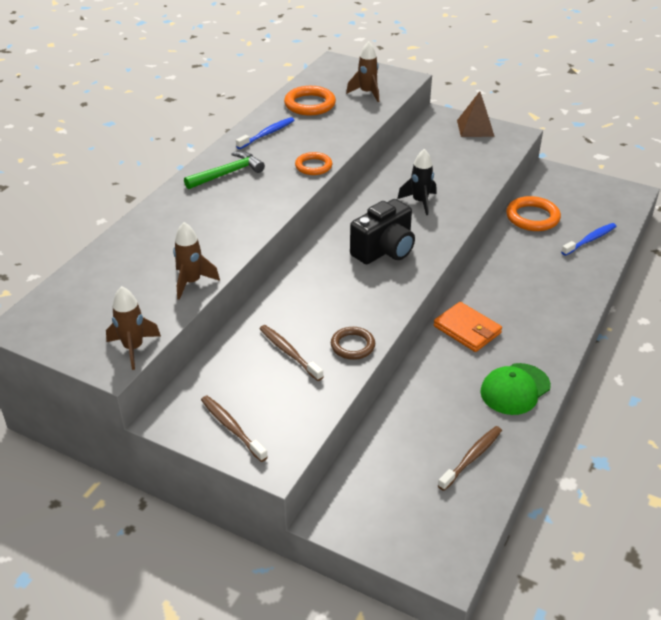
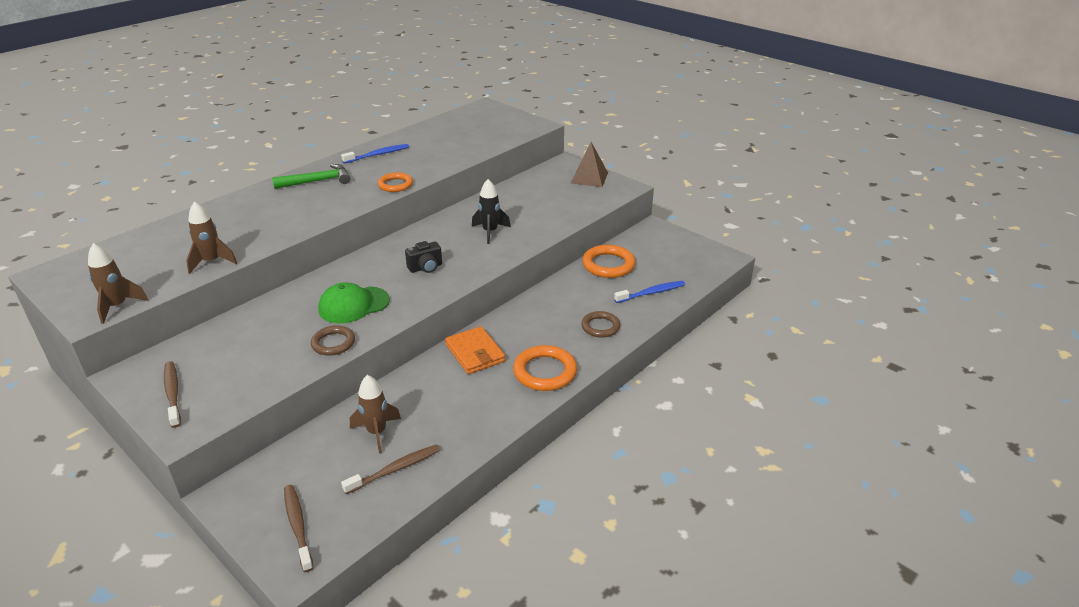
camera: 15 degrees right, 5 degrees down
(289, 352) = (273, 339): brown toothbrush -> brown toothbrush (298, 526)
(310, 104) = (434, 136): orange ring -> orange ring (545, 372)
(367, 93) = (492, 133): brown rocket -> brown rocket (377, 433)
(384, 251) = (425, 268): black camera -> black camera, size x0.55
(515, 389) = (482, 415): green cap -> green cap (353, 305)
(565, 282) = (600, 327): none -> brown ring

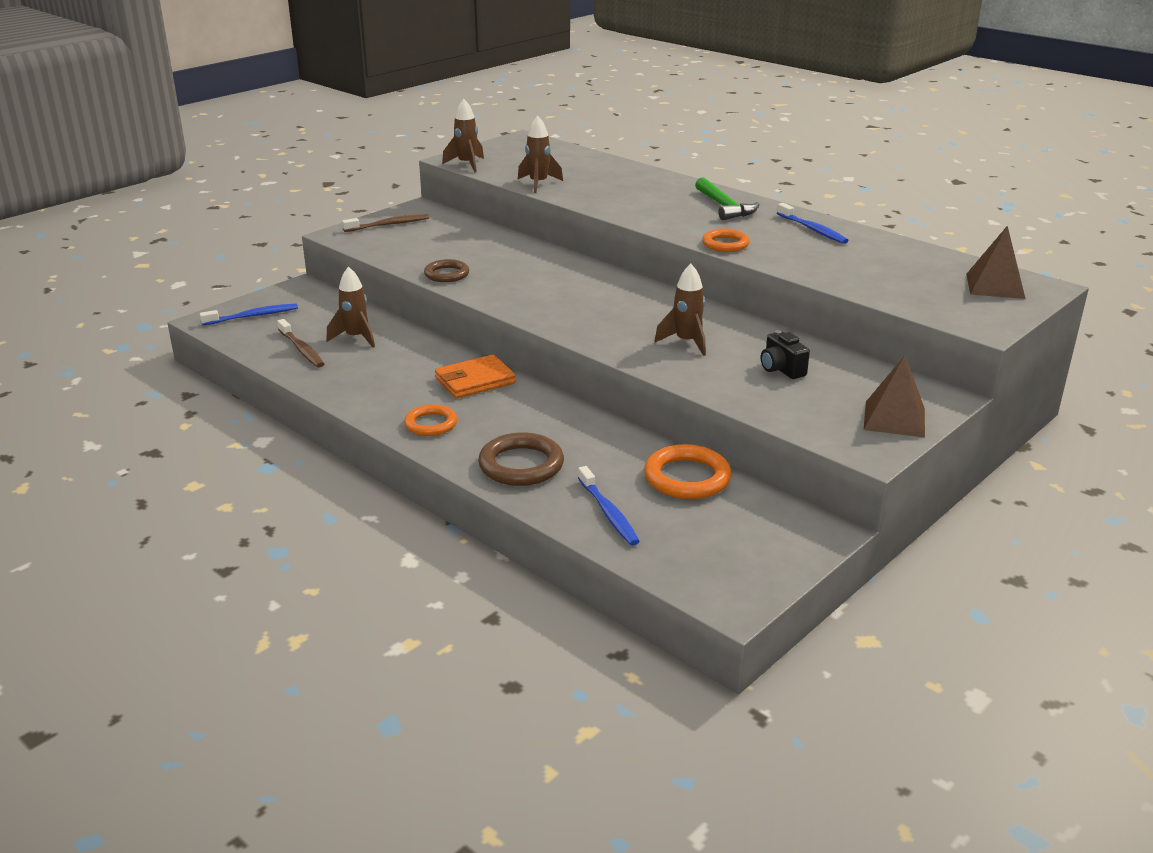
camera: 90 degrees right, 5 degrees down
(298, 526) = (253, 316): brown toothbrush -> blue toothbrush
(353, 305) = (514, 277): green cap -> none
(425, 268) = (591, 308): black camera -> black camera (781, 369)
(482, 116) = (995, 286): none -> brown pyramid
(490, 232) = (686, 342): black rocket -> brown rocket
(545, 372) = (431, 424): orange ring -> orange ring, size x0.66
(600, 327) = (521, 465): brown ring -> brown ring, size x1.53

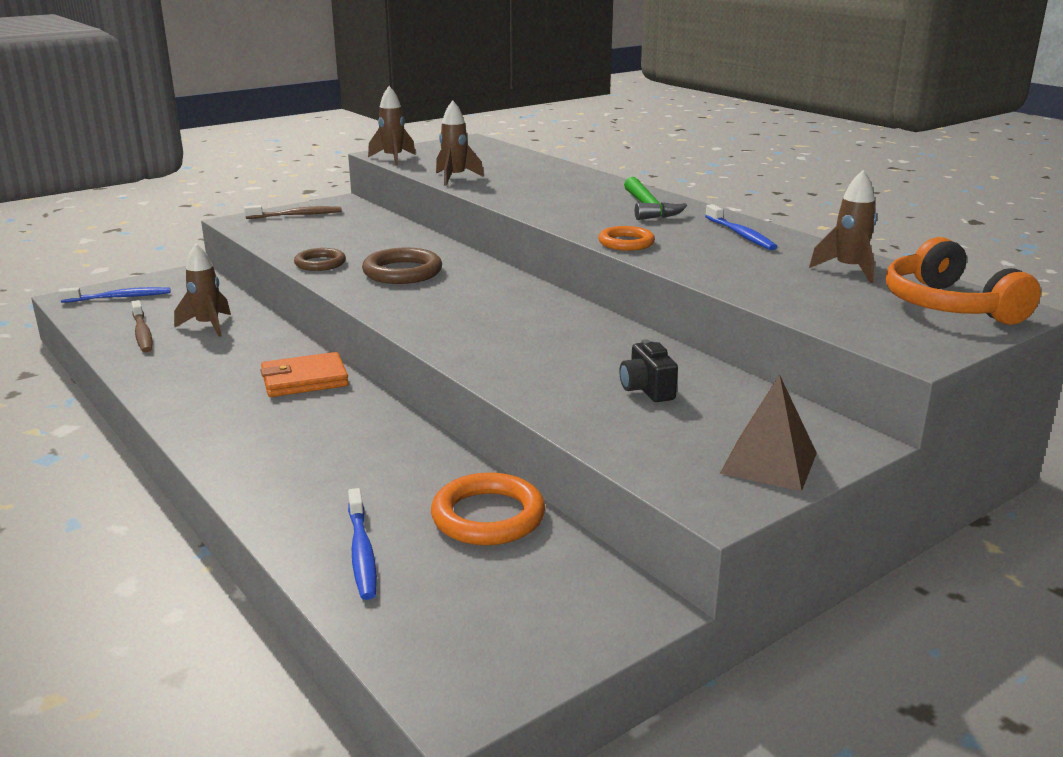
camera: 10 degrees right, 5 degrees down
(431, 424) = (221, 423): orange ring -> none
(521, 465) = (293, 480): brown ring -> brown ring (402, 272)
(686, 342) = (545, 350): brown rocket -> brown rocket (848, 270)
(995, 286) = (948, 306): brown pyramid -> orange headphones

